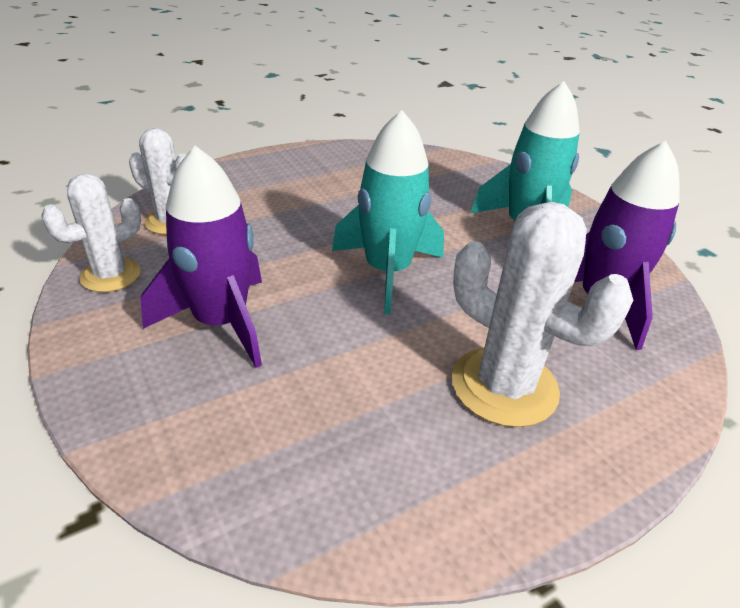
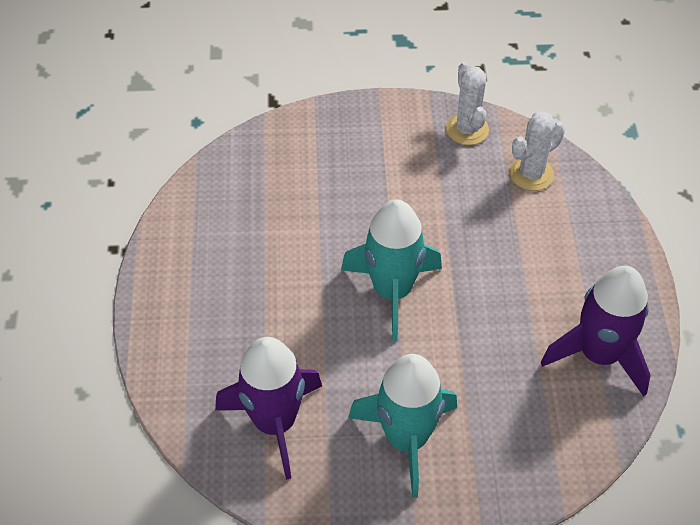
camera: 120 degrees right, 15 degrees up
(221, 322) = (383, 175): purple rocket -> purple rocket (599, 354)
(504, 386) = (238, 300): white cactus -> none

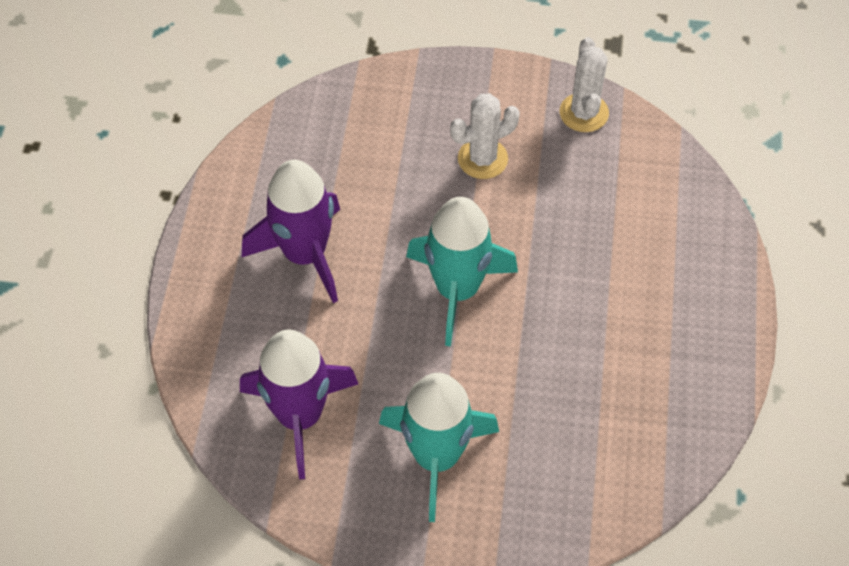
camera: 10 degrees right, 5 degrees up
(531, 174) = (644, 176): white cactus -> white cactus (482, 159)
(599, 354) = (670, 397): purple rocket -> purple rocket (305, 254)

